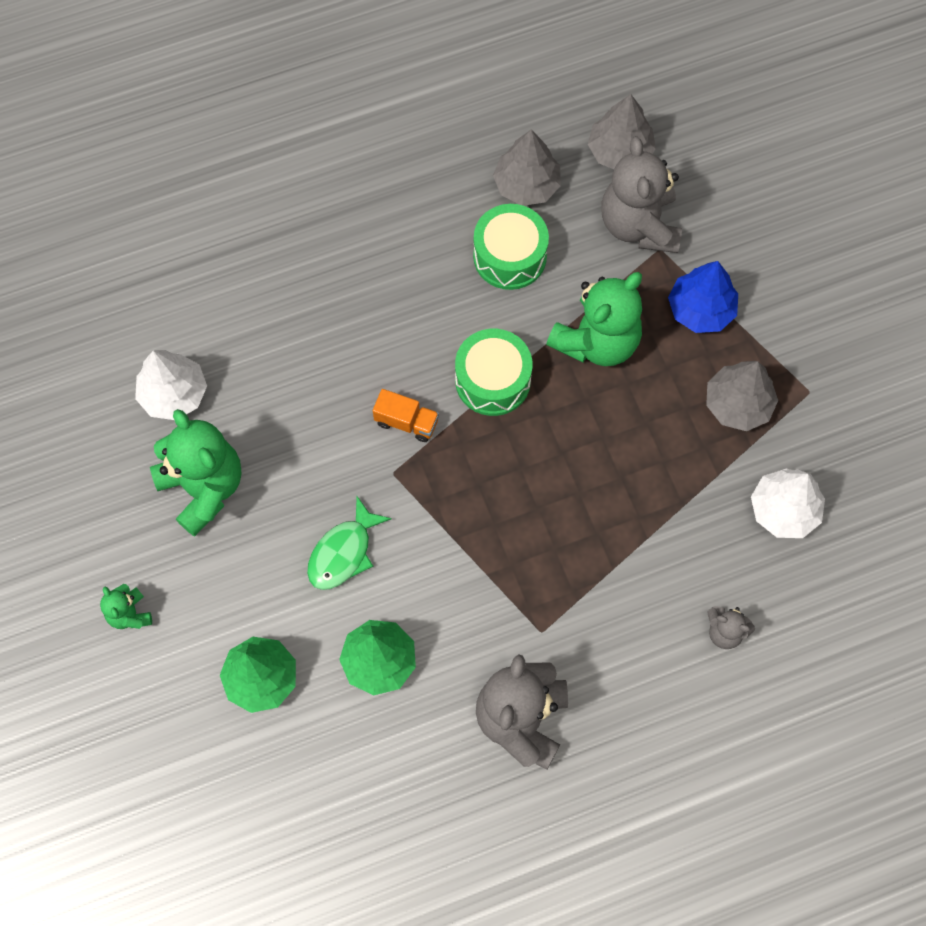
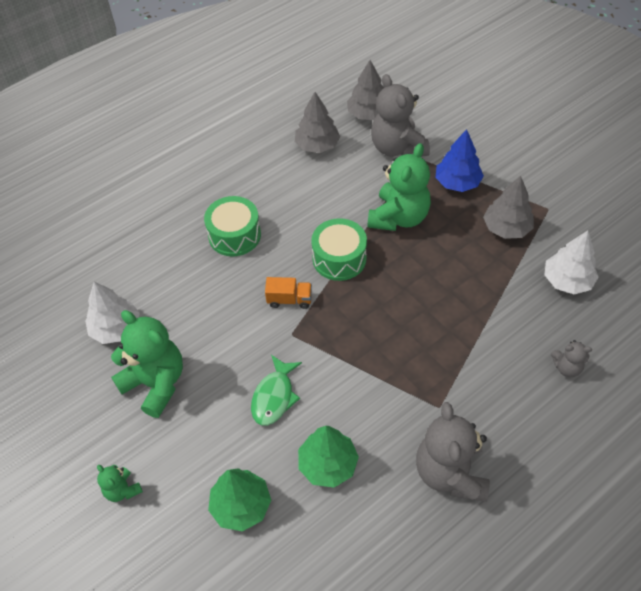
camera: 15 degrees left, 15 degrees down
(510, 256) = (322, 186): green drum -> green drum (234, 235)

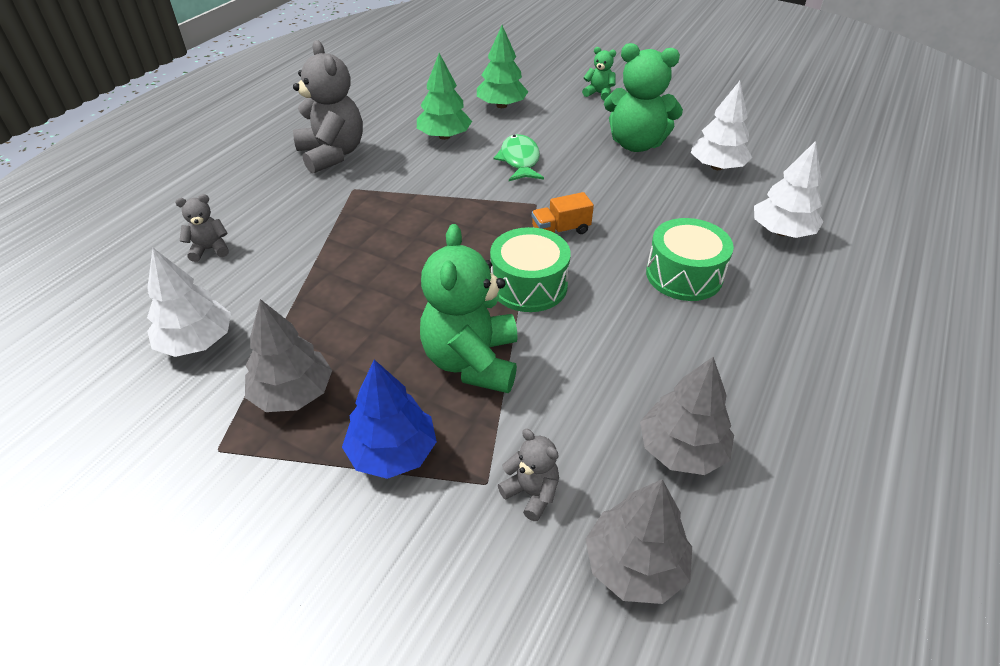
camera: 155 degrees right, 10 degrees down
(138, 248) = (781, 232): none -> white tree
(397, 148) = (531, 493): grey teddy bear -> grey teddy bear, size x0.48

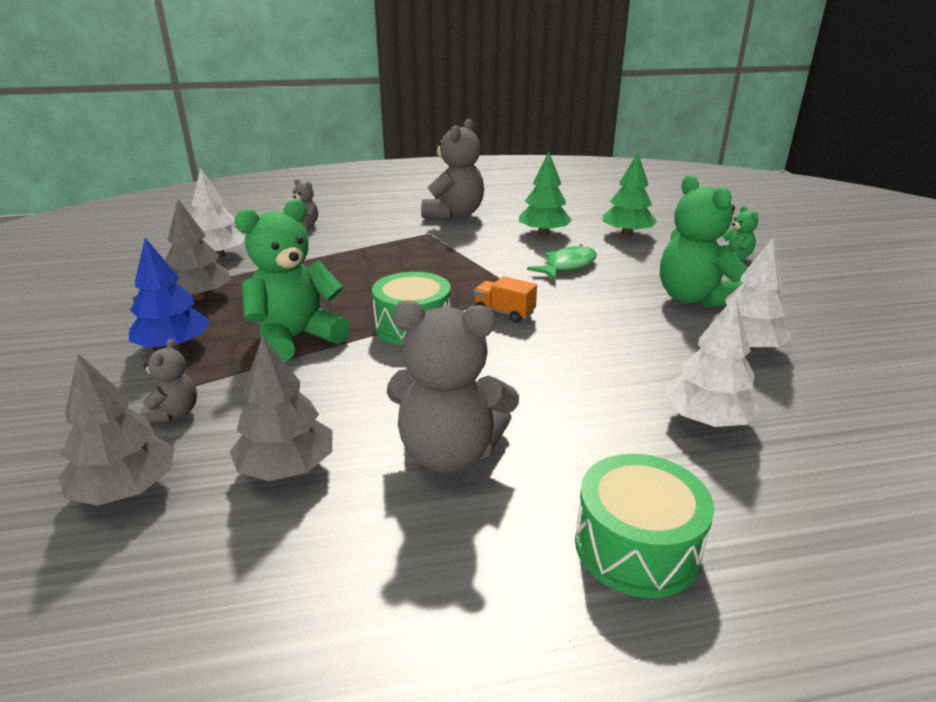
camera: 50 degrees right, 15 degrees down
(684, 275) = (535, 388): green drum -> green drum (636, 546)
(730, 356) = (449, 453): none -> grey teddy bear

